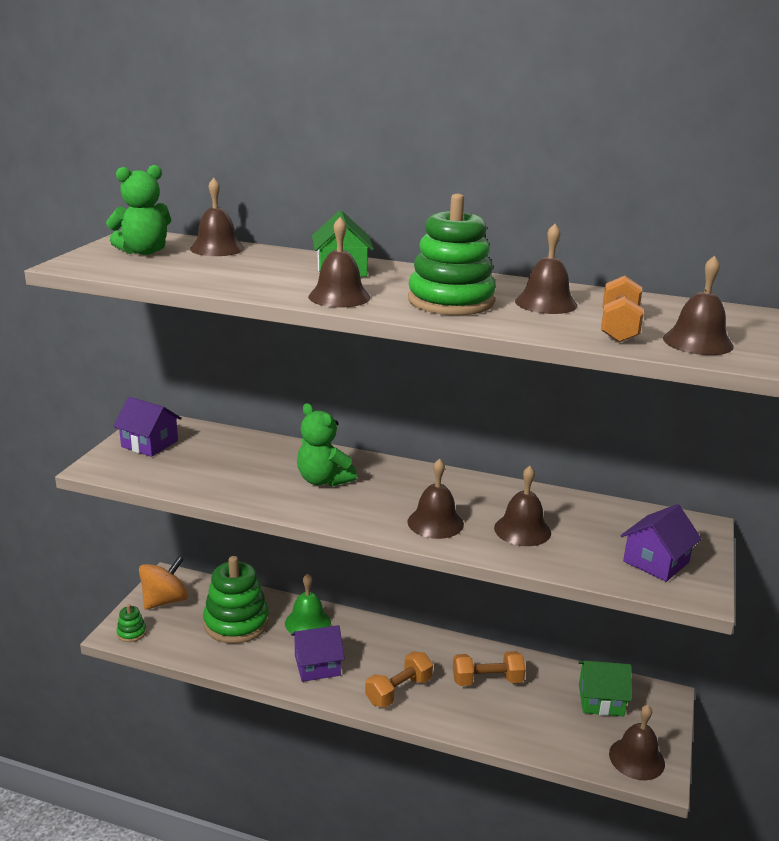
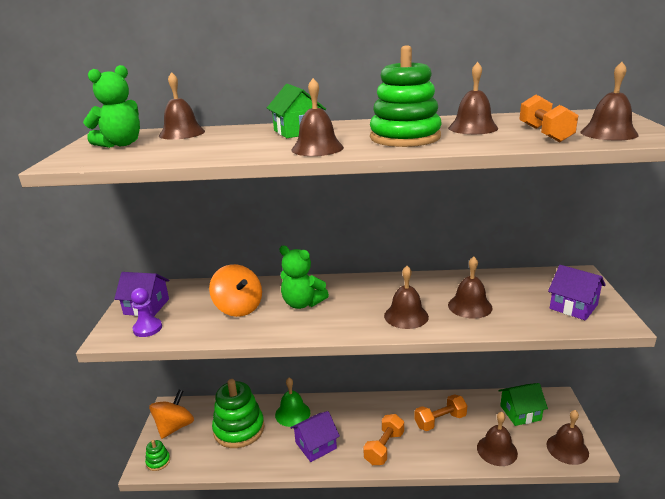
camera: 15 degrees left, 0 degrees up
(139, 468) = (147, 328): none -> purple pawn
(248, 468) = (238, 308): none -> orange spinning top
(540, 733) = (497, 450): none -> brown bell
(656, 562) = (573, 307): purple house -> purple house turned 75 degrees counterclockwise

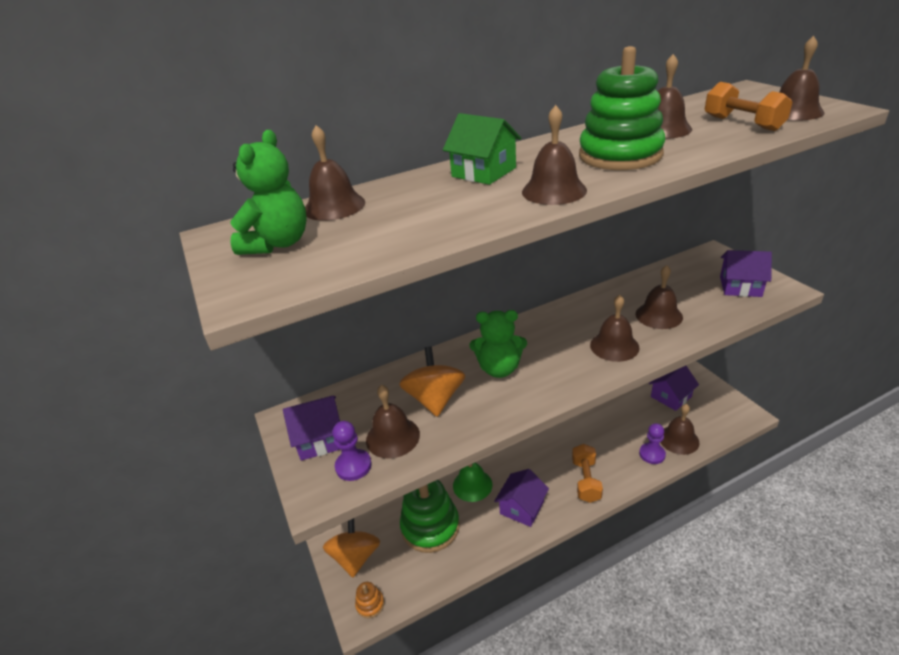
camera: 25 degrees left, 10 degrees up
(158, 461) = (370, 604): green stacking toy -> orange stacking toy
(238, 308) = (435, 399): orange spinning top -> orange spinning top turned 120 degrees counterclockwise
(440, 421) = (613, 432): orange dumbbell -> none
(461, 451) = (652, 454): none -> purple pawn
(520, 413) = (671, 397): green house -> purple house
(567, 449) = (728, 414): brown bell -> brown bell (392, 437)

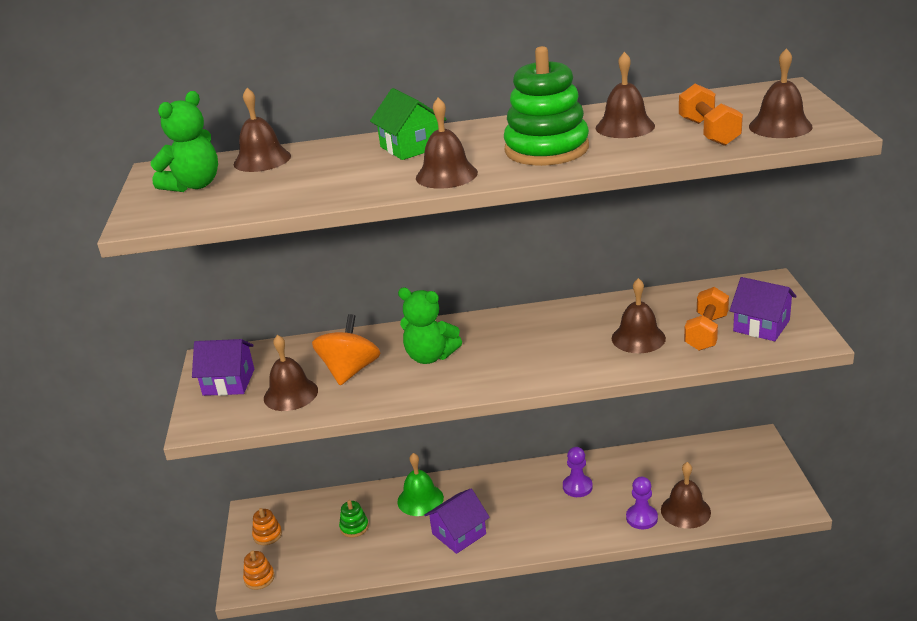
camera: 20 degrees right, 5 degrees down
(353, 466) = (242, 409): purple pawn -> purple pawn (577, 487)
(356, 557) = (267, 535): orange spinning top -> orange stacking toy
(430, 526) = (354, 527): green stacking toy -> green stacking toy, size x0.43
(586, 480) = (546, 525): orange dumbbell -> orange dumbbell (706, 332)
(614, 346) = (562, 358): brown bell -> none
(671, 397) = (712, 463): purple house -> none

